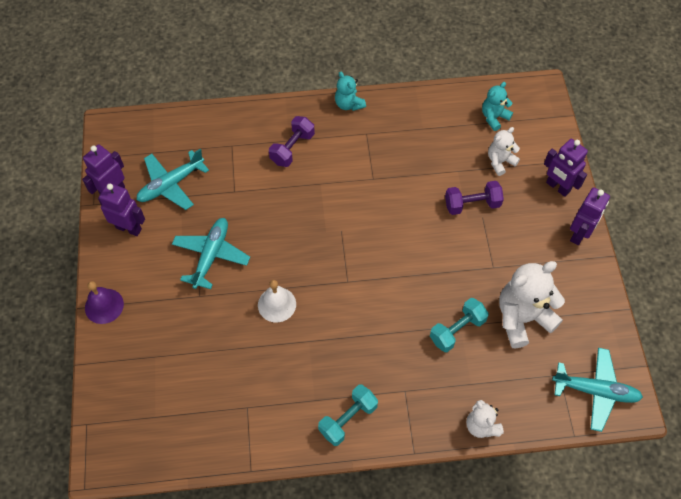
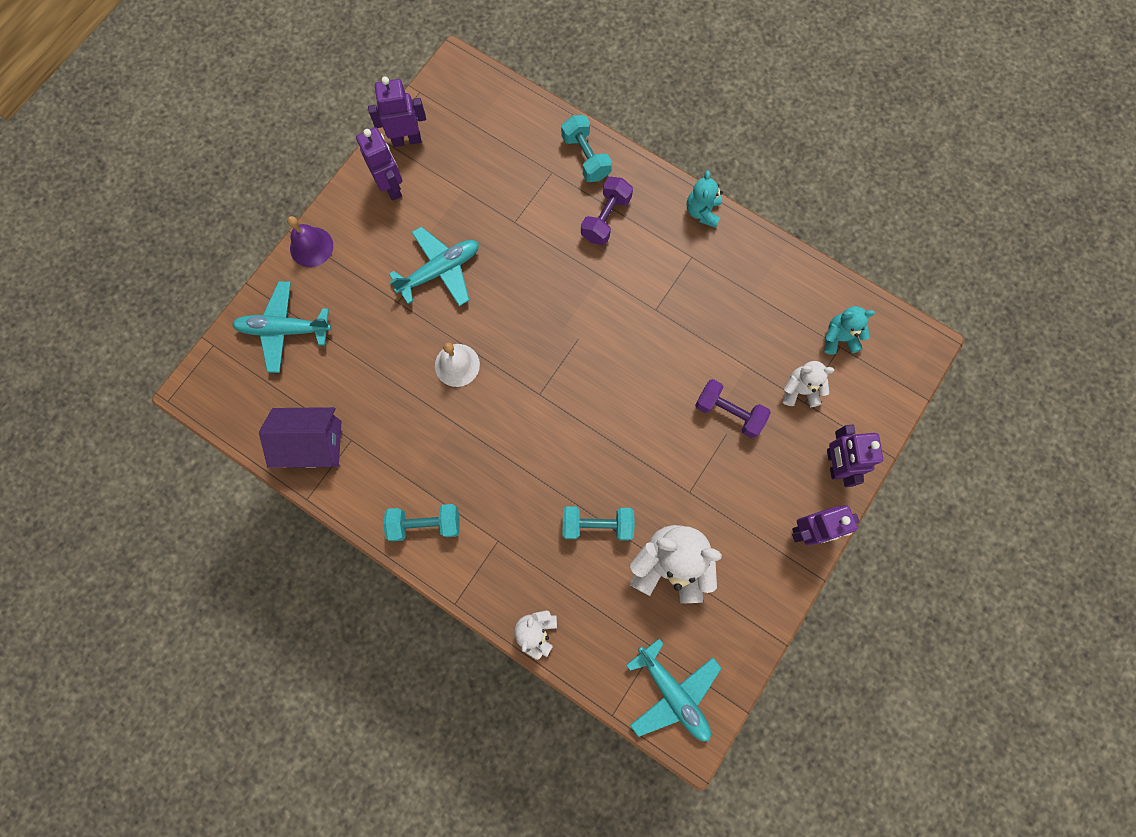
camera: 40 degrees right, 15 degrees up
(171, 184) = (463, 171): turquoise plane -> turquoise plane (284, 329)
(221, 431) = (313, 443): none -> purple house
(246, 122) = (585, 157): none -> turquoise dumbbell
(292, 148) = (605, 218): purple dumbbell -> purple dumbbell turned 45 degrees counterclockwise

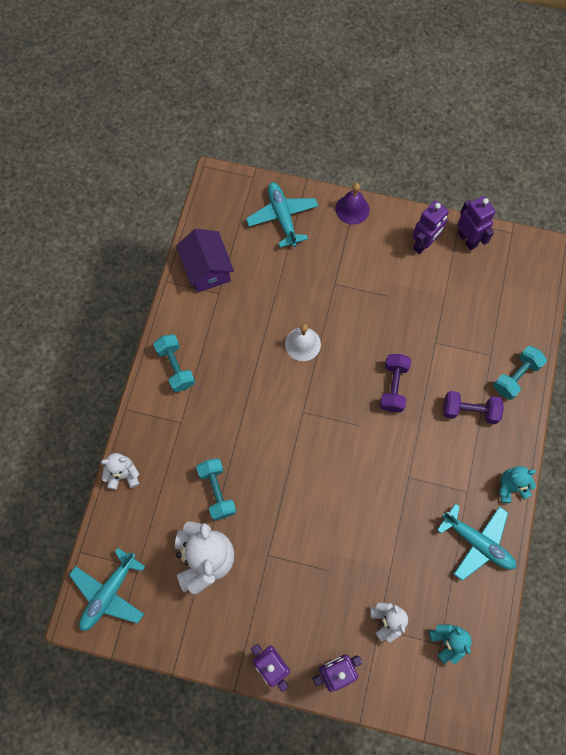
camera: 70 degrees right, 5 degrees down
(440, 271) = (371, 304): turquoise plane -> turquoise plane (477, 543)
(728, 412) = (345, 566): purple dumbbell -> purple dumbbell (393, 387)

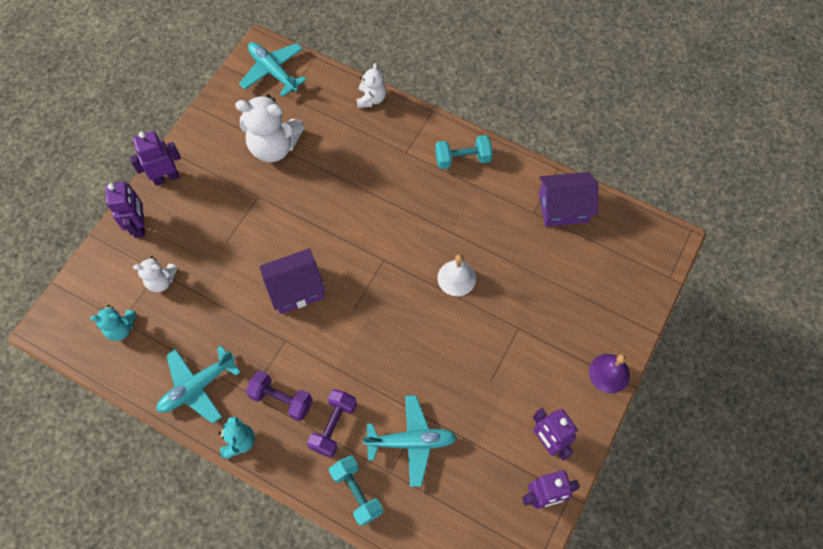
camera: 105 degrees right, 5 degrees down
(217, 491) = (330, 168): turquoise dumbbell -> none
(282, 217) = (612, 295): turquoise plane -> turquoise plane (411, 442)
(356, 484) = (296, 289): none -> purple house
(393, 387) = (384, 354): purple dumbbell -> purple dumbbell (282, 399)

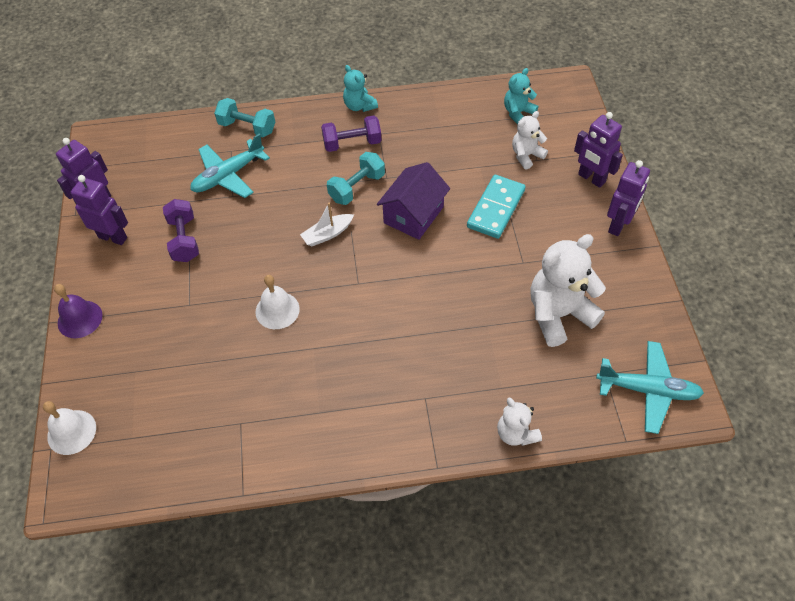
camera: 145 degrees right, 10 degrees down
(197, 387) = (422, 115): turquoise plane -> none
(232, 251) = (495, 208): none -> turquoise domino
(333, 426) = (297, 151): purple dumbbell -> purple dumbbell (184, 239)
(373, 318) = (327, 234): none -> white boat
(462, 159) = (358, 432): turquoise dumbbell -> turquoise dumbbell (357, 188)
(563, 208) = (209, 450): purple house -> none
(650, 280) = (71, 432): none -> white bell

